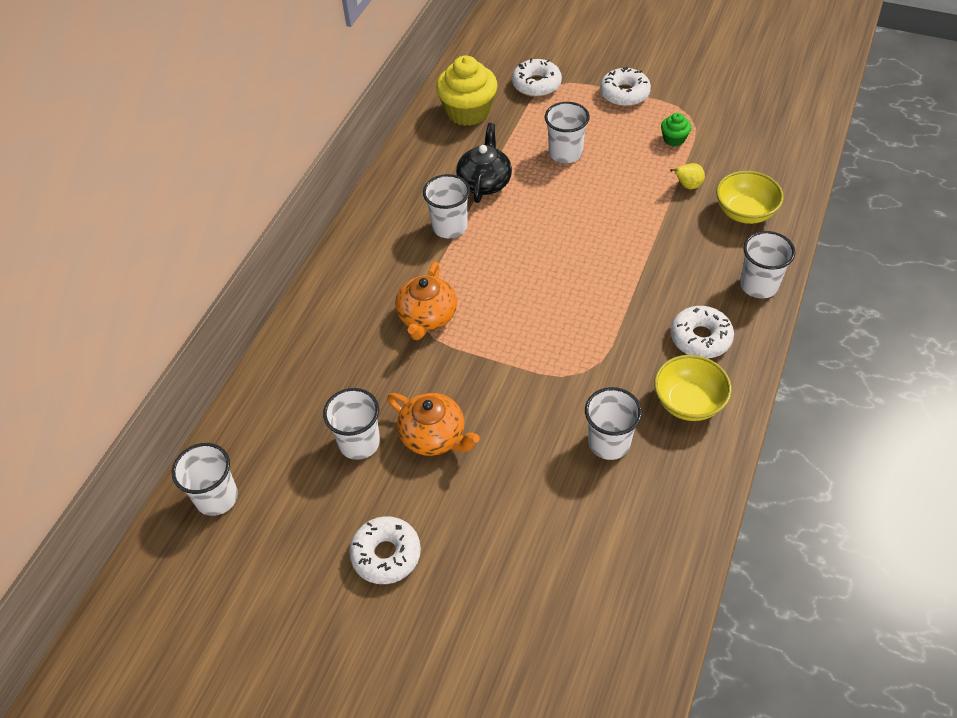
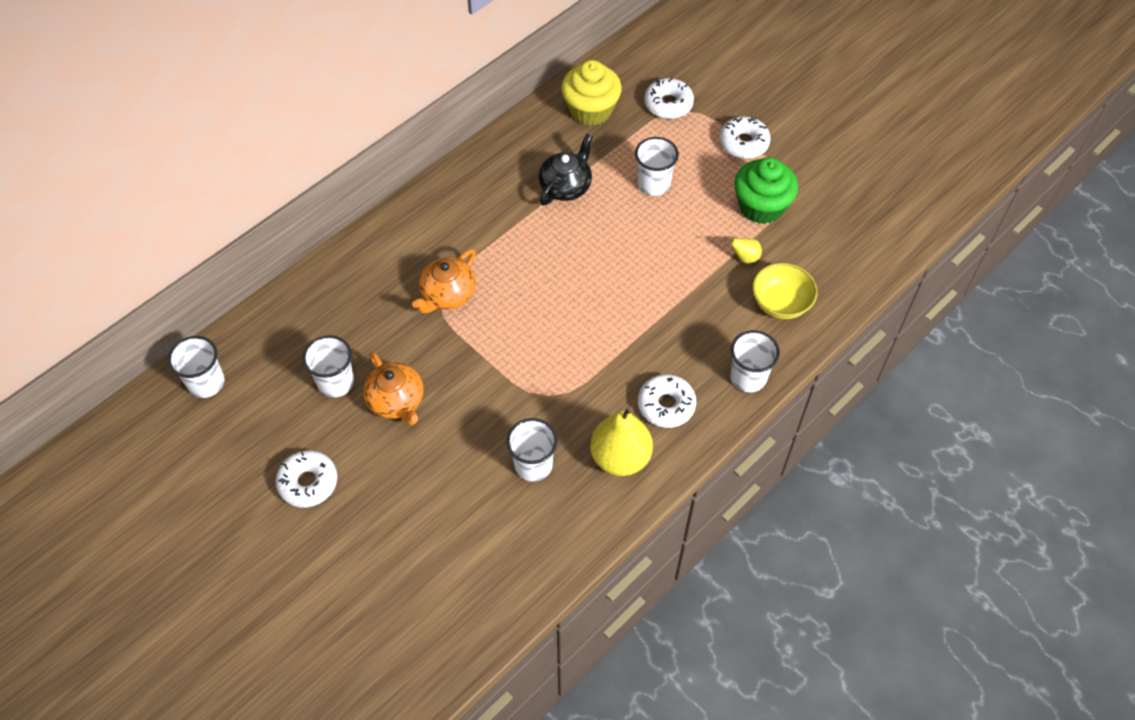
camera: 20 degrees right, 5 degrees up
(449, 227) = (512, 218): white cup -> none
(674, 139) = (761, 206): green cupcake -> green cupcake, size x2.09
(688, 402) = (620, 458): yellow bowl -> yellow pear

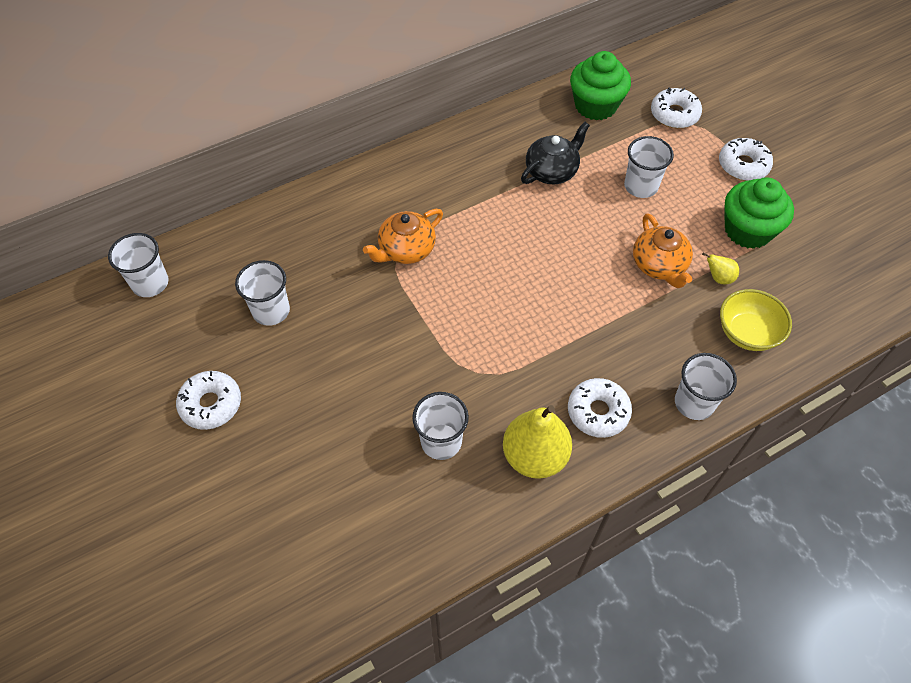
camera: 15 degrees right, 0 degrees up
(396, 401) = (323, 343): orange teapot -> orange teapot (659, 265)
(590, 110) = (595, 105): yellow cupcake -> green cupcake

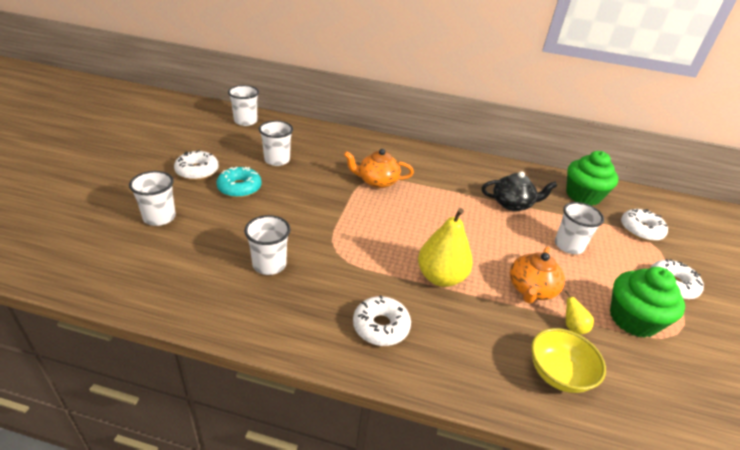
camera: 40 degrees right, 20 degrees down
(288, 384) = (239, 188): none -> turquoise donut
(534, 456) = (308, 314): yellow pear -> yellow pear (440, 277)
(694, 403) = (458, 378): white cup -> white cup (159, 217)

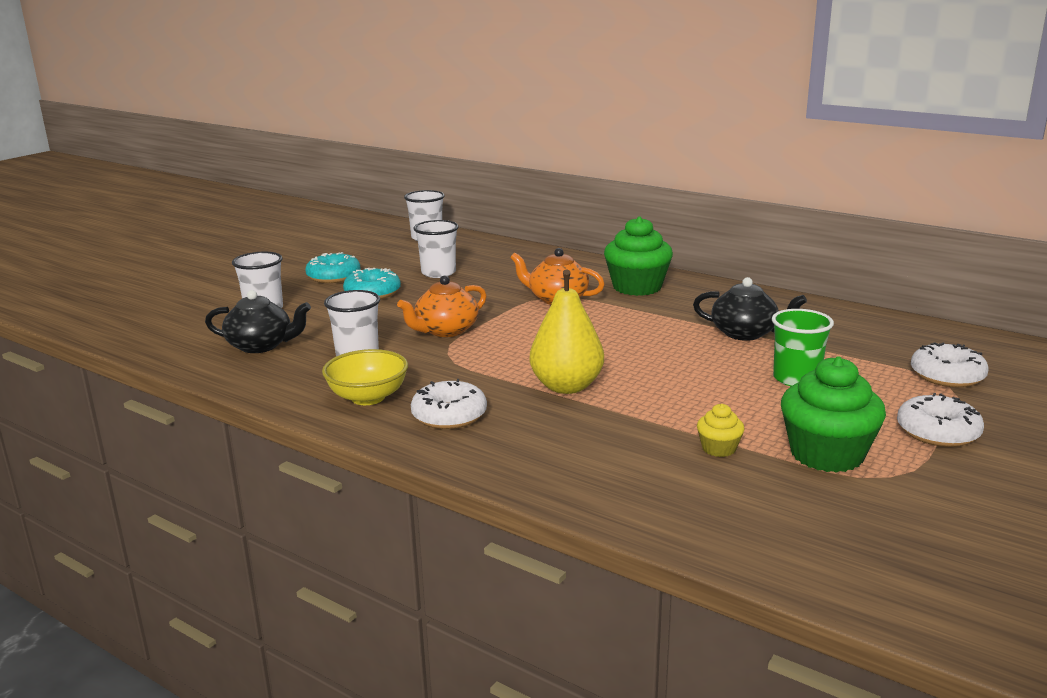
camera: 25 degrees right, 15 degrees down
(182, 264) = (261, 346): none -> black teapot
(197, 171) = (334, 276): white donut -> turquoise donut
(531, 289) = (690, 410): orange teapot -> orange teapot (445, 330)
(558, 374) = (652, 482): yellow bowl -> yellow bowl (368, 397)
(568, 245) = (796, 379): white cup -> green cup
(572, 327) = (719, 448): yellow pear -> yellow cupcake
(583, 195) = (879, 334): green cupcake -> green cupcake (637, 287)

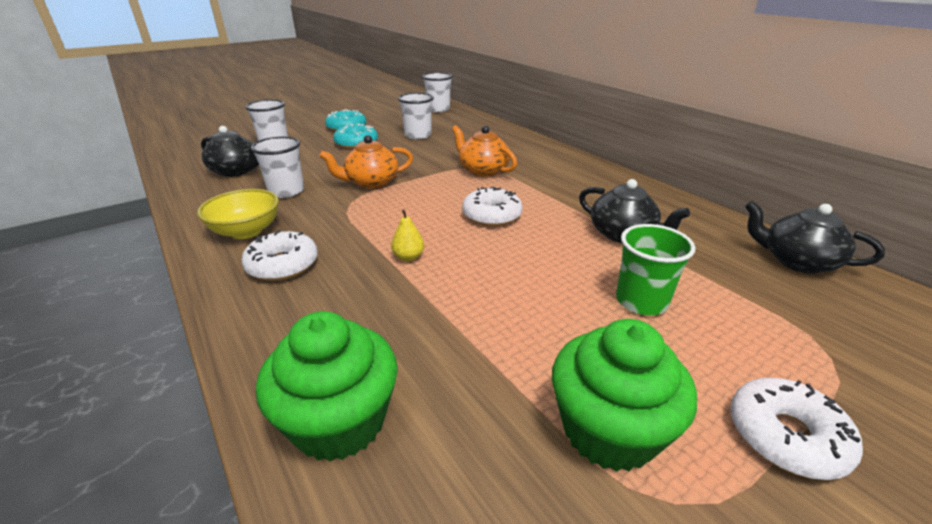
camera: 20 degrees right, 10 degrees up
(566, 386) = (408, 257): yellow pear -> yellow pear, size x0.46
(637, 287) = (558, 170): green cupcake -> green cupcake (339, 421)
(719, 448) = (486, 379): yellow cupcake -> none
(898, 328) = (796, 261): none -> black teapot
(947, 376) = (835, 341): white donut -> white donut (491, 215)

